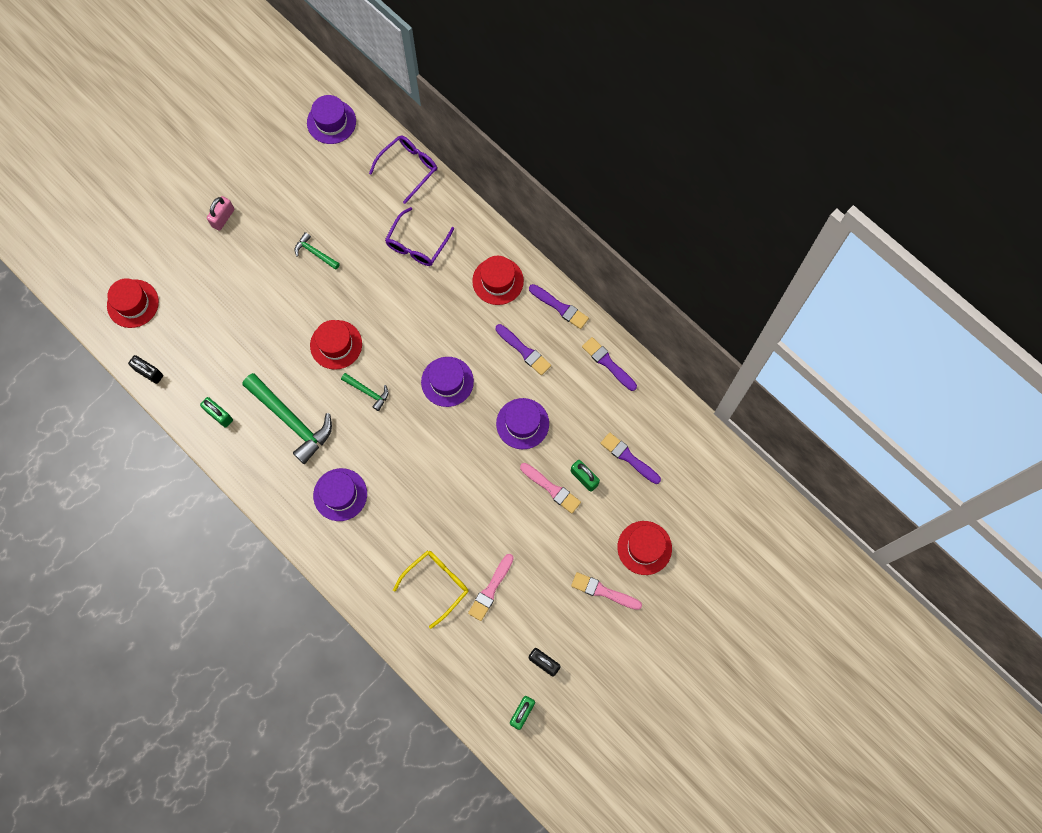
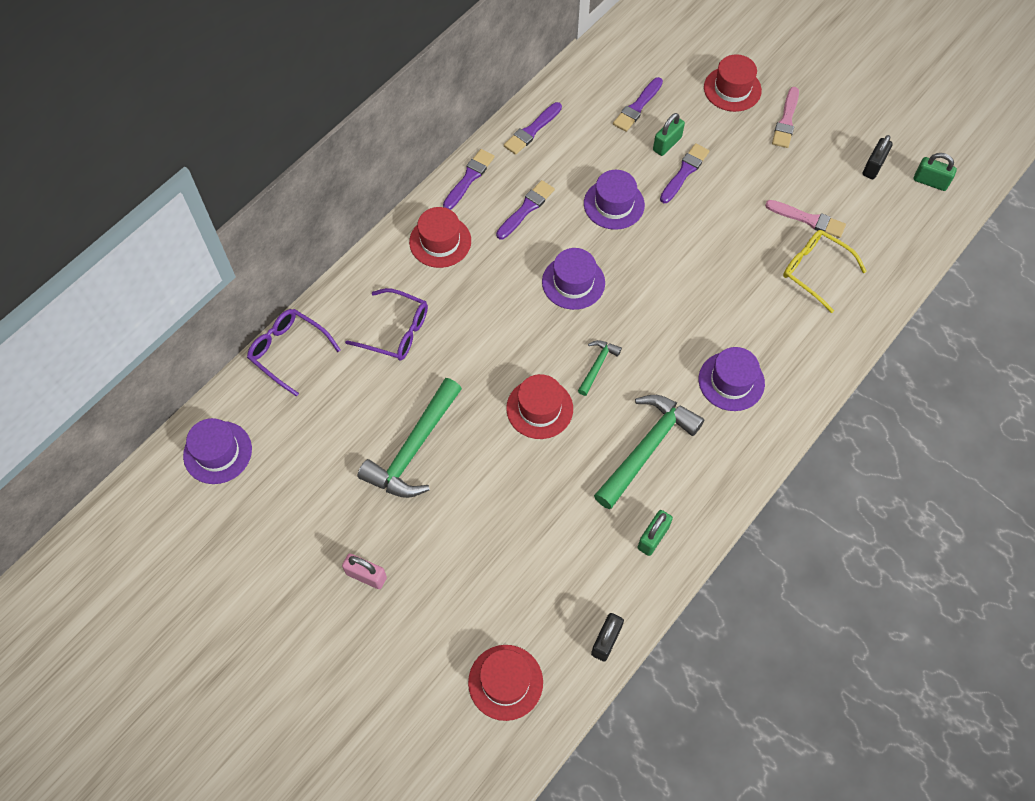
camera: 95 degrees left, 10 degrees down
(315, 253) = (414, 449): green hammer -> green hammer, size x2.04
(551, 489) = (684, 172): pink brush -> purple brush

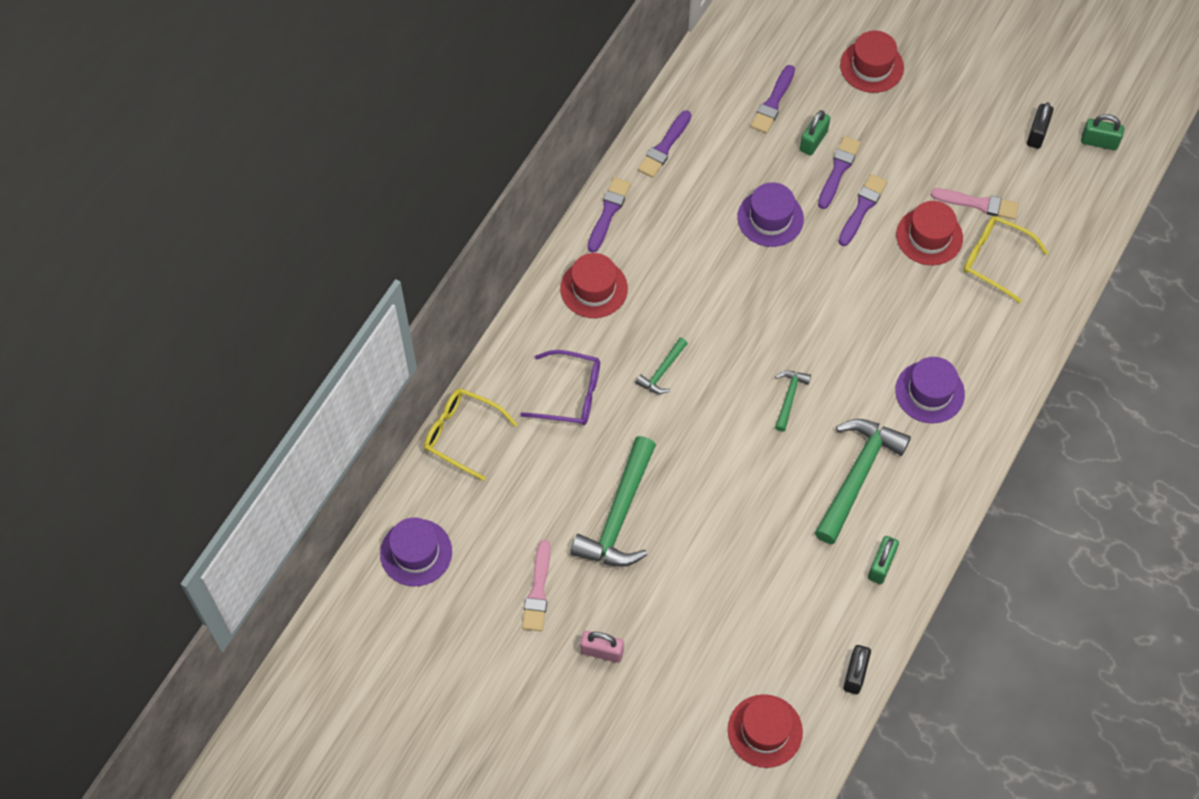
camera: 10 degrees left, 0 degrees up
(289, 351) = (462, 434): purple glasses -> yellow glasses
(485, 324) = (662, 371): none -> green hammer
(526, 209) = (677, 238): purple brush -> purple brush (862, 208)
(539, 408) = (739, 452): red hat -> red hat (929, 236)
(573, 282) = (745, 311): purple hat -> none
(786, 121) = (936, 95): pink brush -> pink brush (538, 590)

